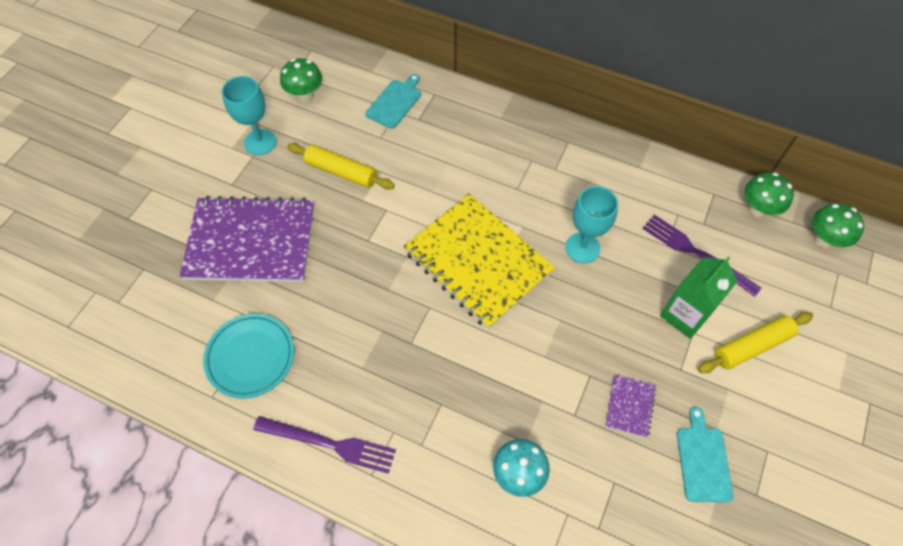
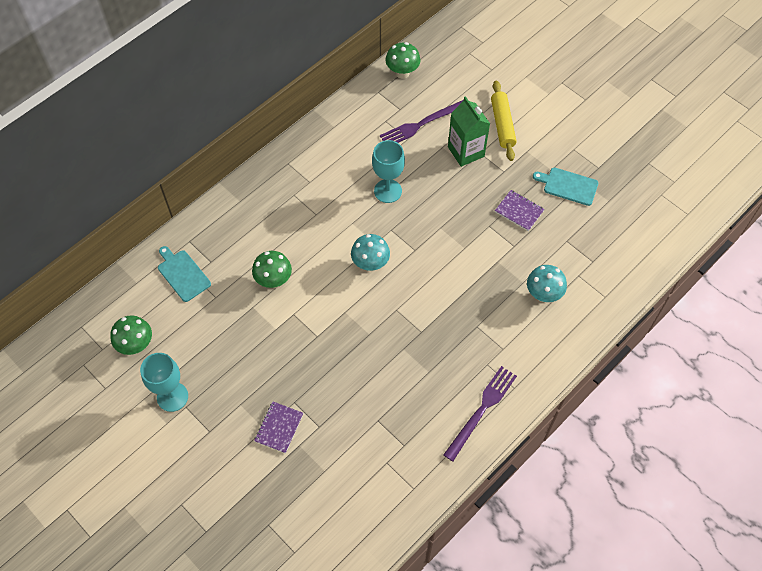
camera: 70 degrees left, 0 degrees up
(250, 357) = (389, 451): turquoise plate -> none
(251, 241) = (279, 427): purple notebook -> purple notebook, size x0.41
(341, 172) = (238, 338): yellow rolling pin -> none
(477, 262) = (370, 264): yellow notebook -> turquoise mushroom
(823, 240) = (442, 48): green mushroom -> green mushroom (274, 280)

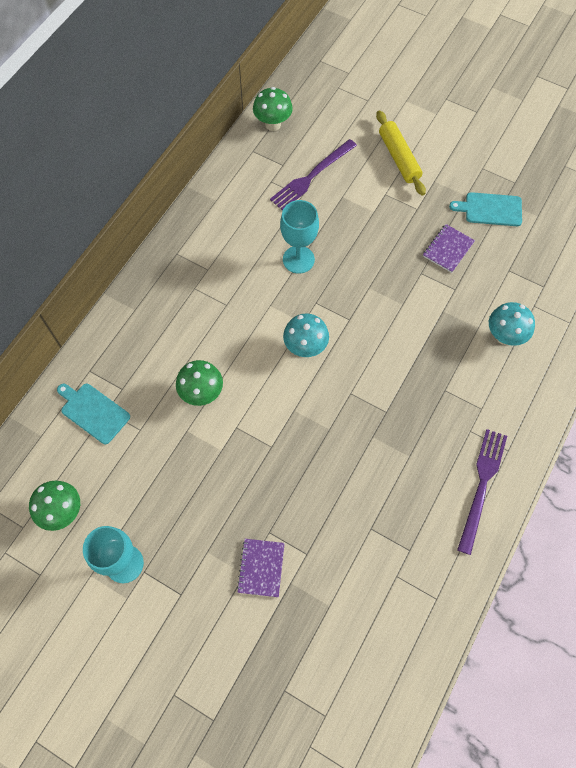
camera: 15 degrees left, 5 degrees up
(466, 152) = (369, 196): green carton -> none
(519, 211) = (448, 249): purple notebook -> purple notebook turned 75 degrees counterclockwise

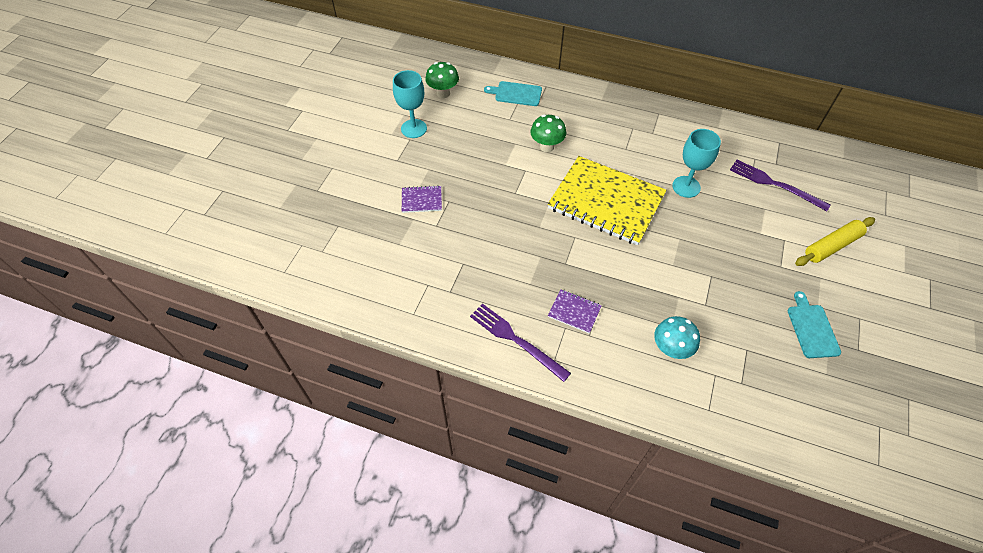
camera: 80 degrees right, 10 degrees down
(93, 412) = (516, 94): turquoise cutting board -> turquoise cutting board turned 105 degrees counterclockwise
(273, 124) = (815, 151): green mushroom -> none
(305, 347) = (606, 202): turquoise mushroom -> yellow notebook
(448, 249) = (747, 295): purple notebook -> purple notebook (574, 312)
(482, 485) = (516, 340): purple fork -> purple fork turned 150 degrees counterclockwise

